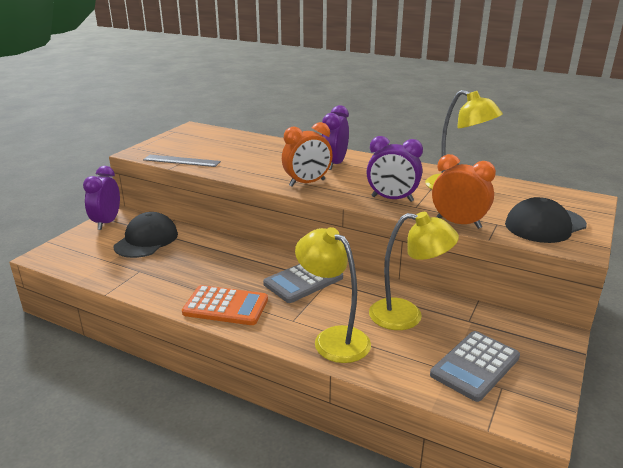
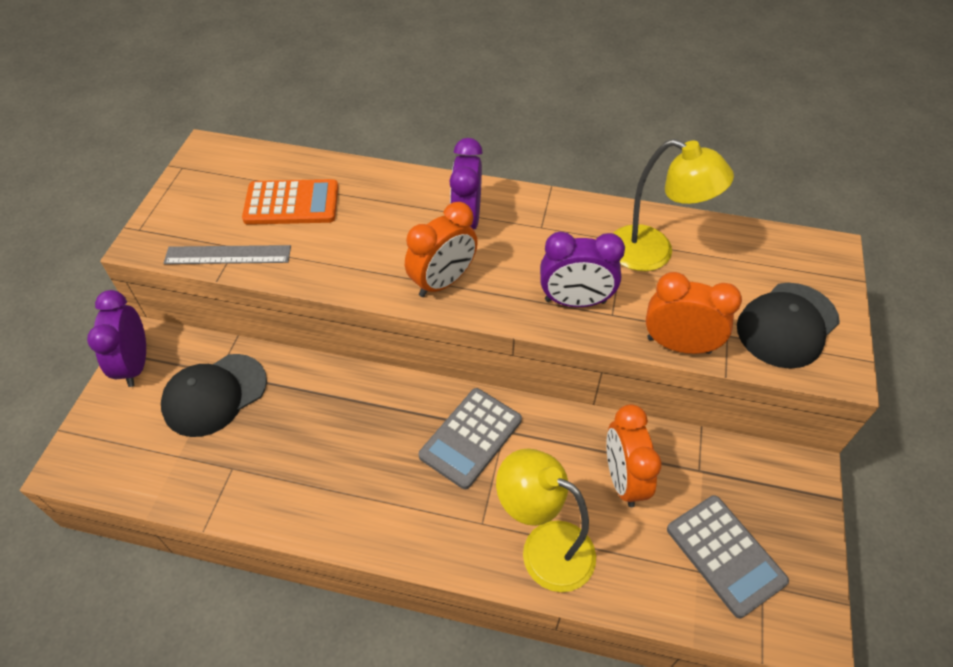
camera: 15 degrees left, 25 degrees up
(146, 240) = (214, 395): black cap -> black cap turned 135 degrees counterclockwise
(225, 306) = (383, 516): orange calculator -> orange calculator (291, 203)
(407, 316) = (623, 479): yellow lamp -> orange clock
(475, 366) = (725, 555): grey calculator -> grey calculator turned 60 degrees counterclockwise

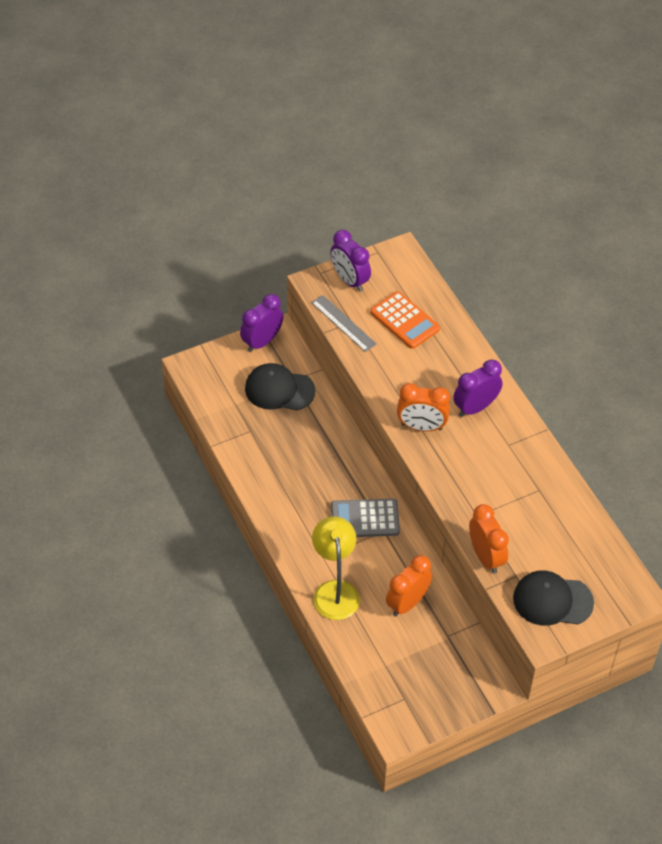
camera: 50 degrees right, 0 degrees up
(575, 301) = (469, 493): purple clock -> purple clock (349, 280)
(653, 253) = (544, 509): yellow lamp -> none
(725, 555) = (406, 673): grey calculator -> none

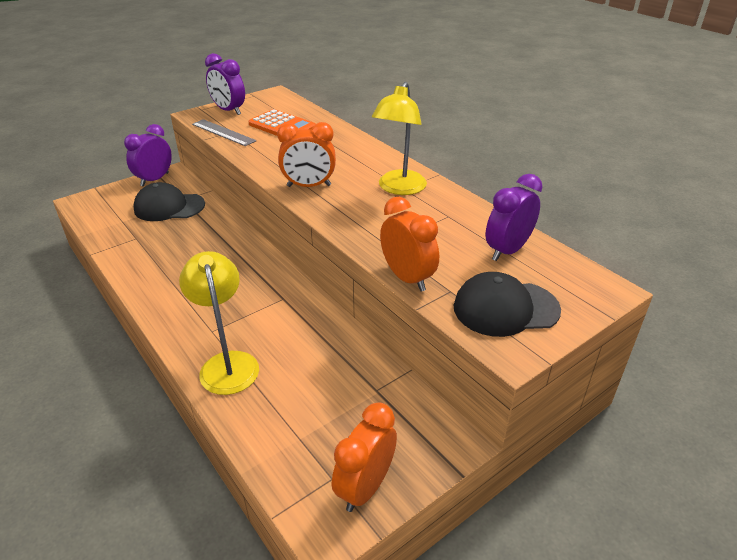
camera: 10 degrees left, 15 degrees down
(365, 519) = (260, 291): grey calculator -> none
(407, 603) = (319, 362): orange clock -> orange clock (365, 487)
(475, 407) = (362, 168): purple clock -> purple clock (507, 250)
(504, 444) = (399, 188): none -> yellow lamp

